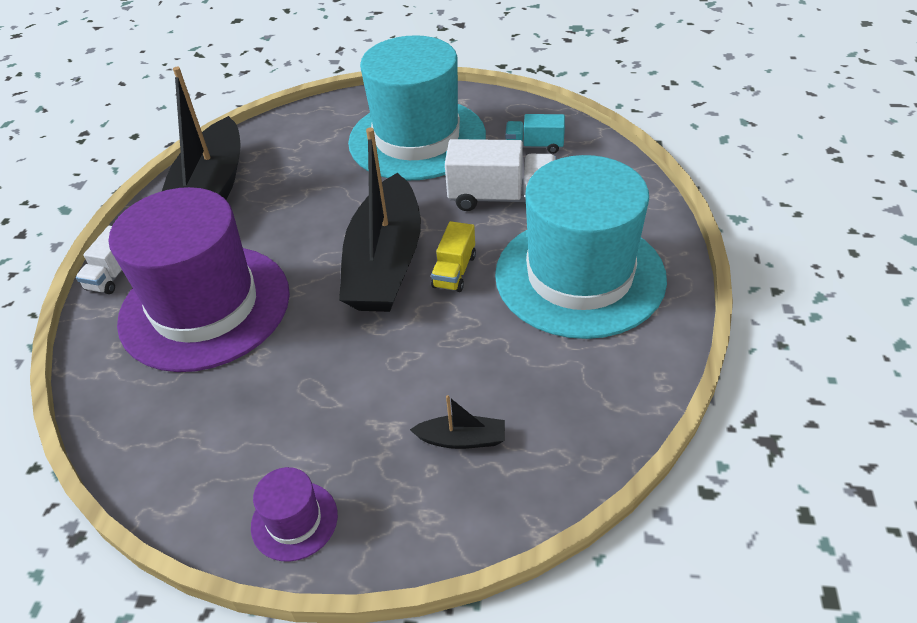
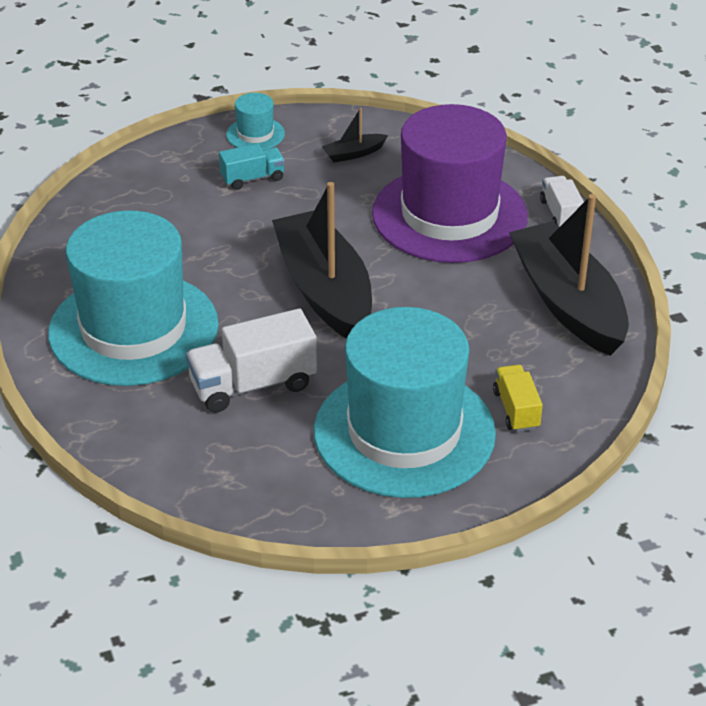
camera: 150 degrees right, 5 degrees down
(294, 520) = (255, 134): purple hat -> turquoise hat
(454, 271) = (254, 301): yellow truck -> yellow truck (516, 410)
(462, 439) = (173, 197): black boat -> black boat (353, 154)
(534, 146) = (253, 463): turquoise truck -> turquoise truck (252, 178)

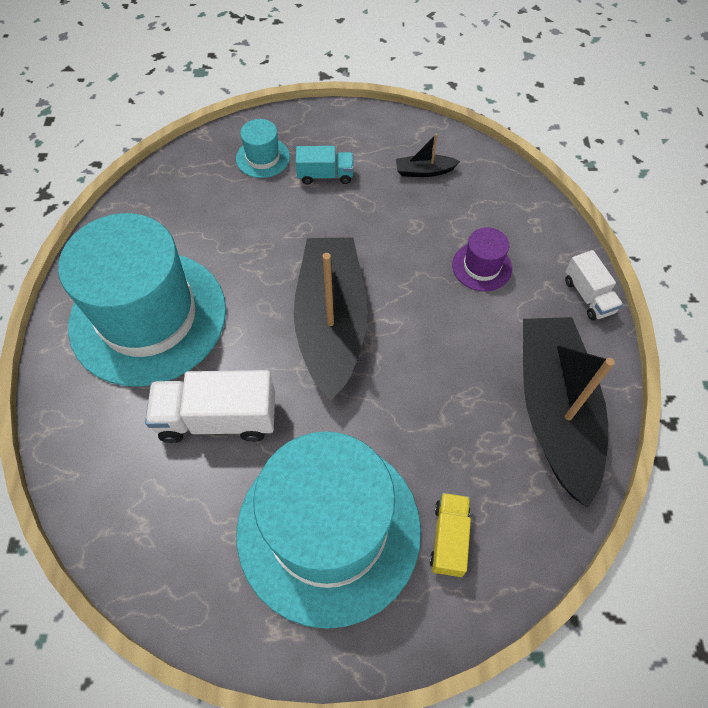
camera: 20 degrees right, 20 degrees up
(255, 134) = (349, 127): turquoise hat -> turquoise hat (263, 158)
(449, 215) = (482, 266): purple hat -> purple hat, size x0.40
(560, 214) = (588, 296): white truck -> white truck turned 150 degrees clockwise

